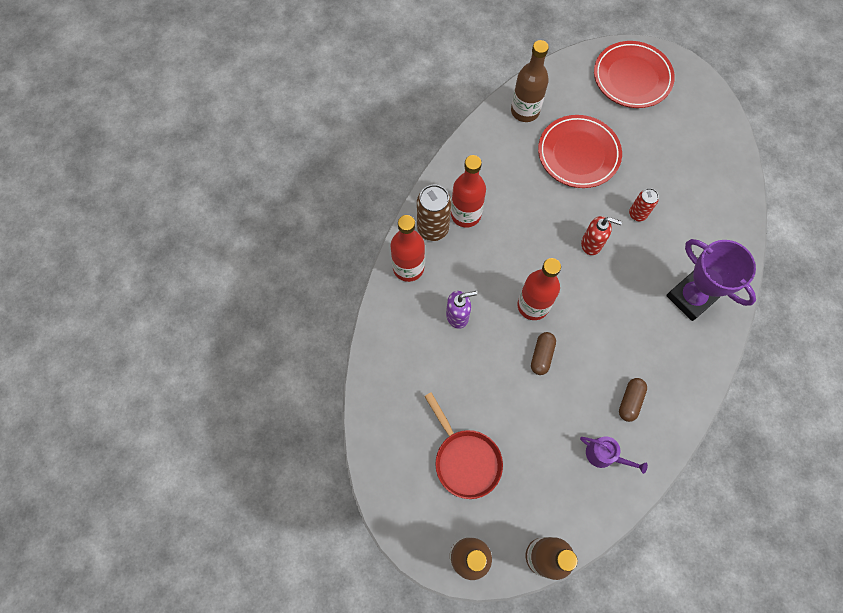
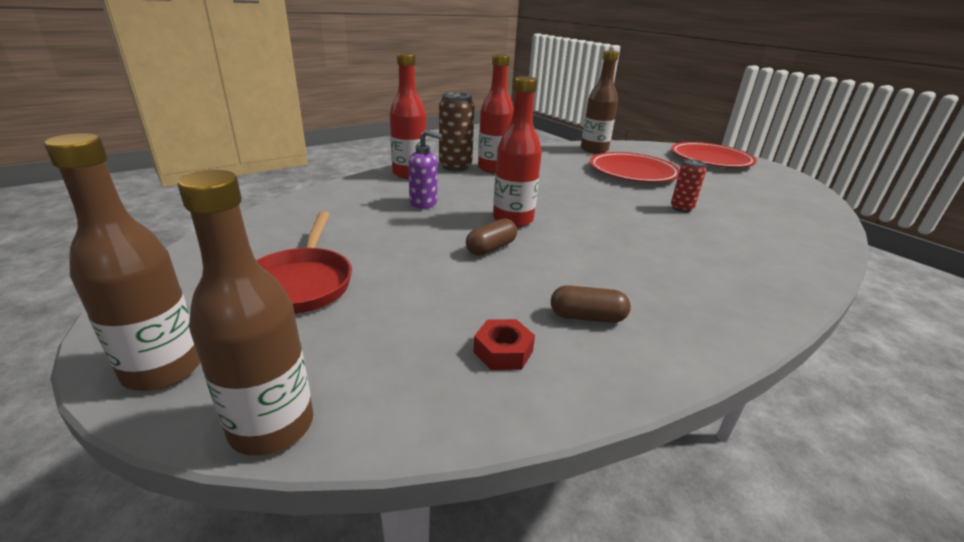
camera: 25 degrees right, 40 degrees down
(592, 244) = (614, 209): red soap dispenser -> none
(604, 455) = (503, 351): purple watering can -> red nut
(630, 401) = (587, 317): brown capsule -> brown capsule turned 45 degrees clockwise
(690, 297) = (732, 269): purple trophy -> none

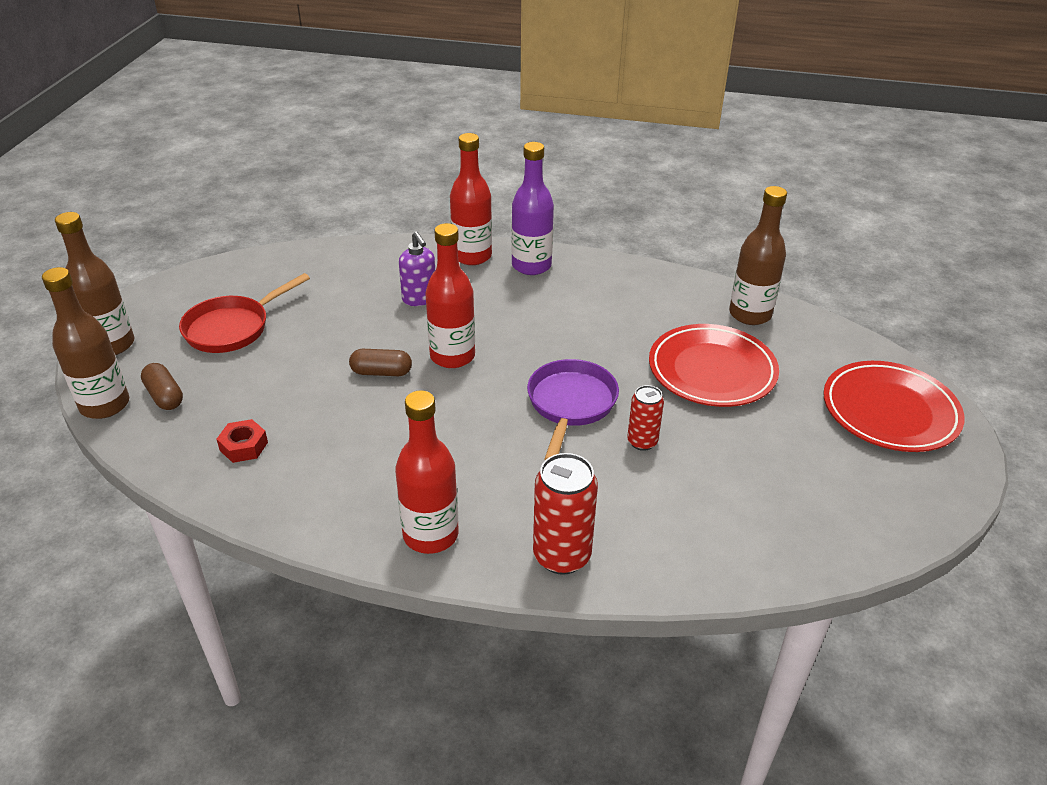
camera: 50 degrees right, 10 degrees up
(455, 166) = (531, 266): brown can -> purple bottle
(493, 169) = (563, 287): red bottle -> red bottle (430, 535)
(587, 317) = (328, 464): brown capsule -> brown capsule (164, 396)
(620, 210) = (570, 404): none -> purple pan
(786, 271) = (562, 556): none -> red can

